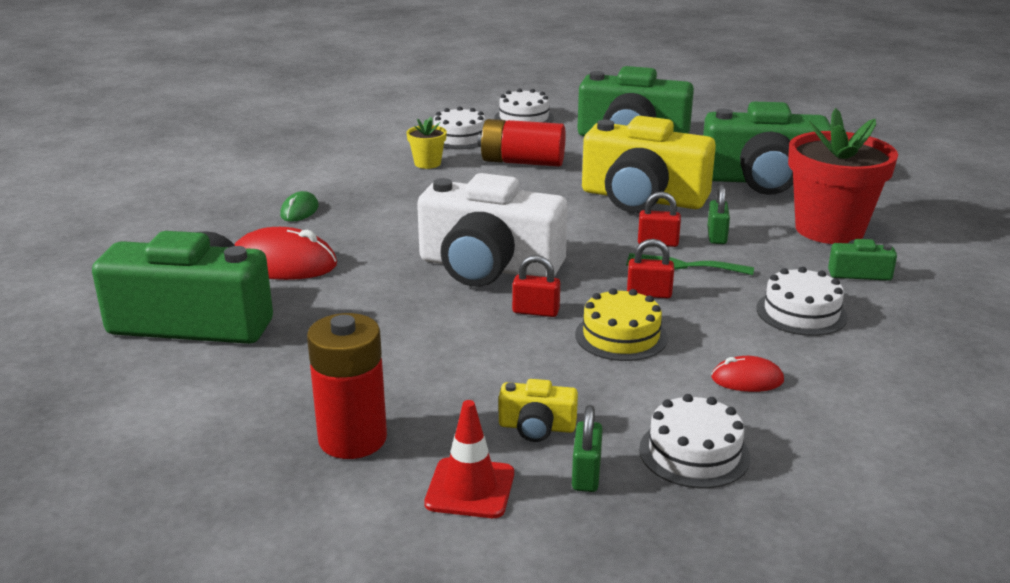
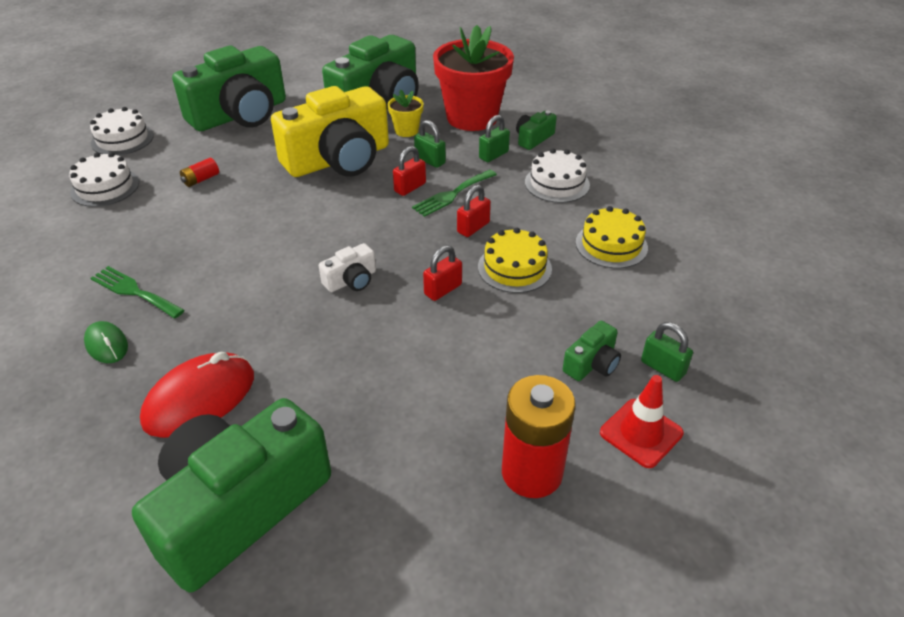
camera: 55 degrees left, 15 degrees up
(363, 196) = (134, 291): none -> green fork
(427, 163) = (127, 227): yellow flower pot -> yellow flower pot (406, 131)
(488, 267) = (351, 280): white camera -> white camera, size x0.41
(522, 162) = (201, 179): red battery -> red battery, size x0.44
(537, 427) = (592, 363): yellow camera -> green camera
(694, 453) = (672, 309): white cake -> none
(747, 379) = (611, 245): red mouse -> yellow cake
(786, 262) = (493, 155): none -> green padlock

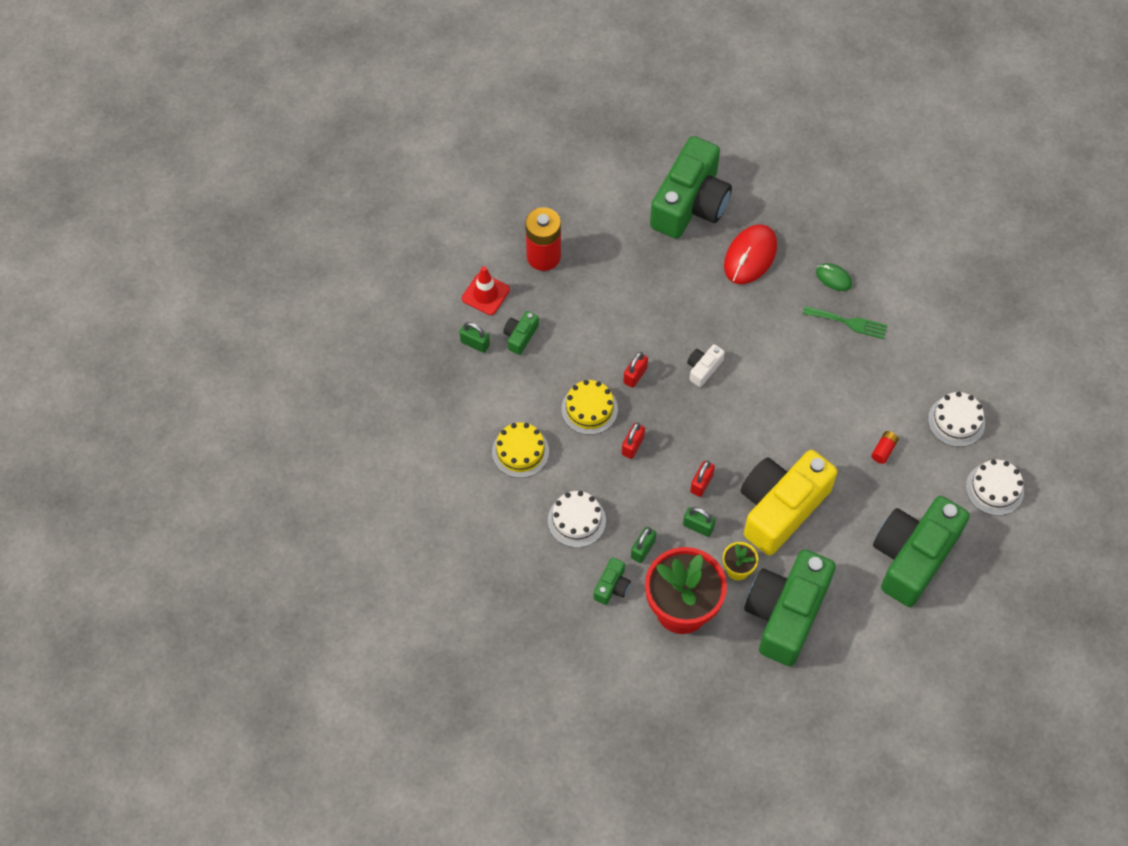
camera: 165 degrees right, 20 degrees up
(452, 194) = (662, 483): green fork -> none

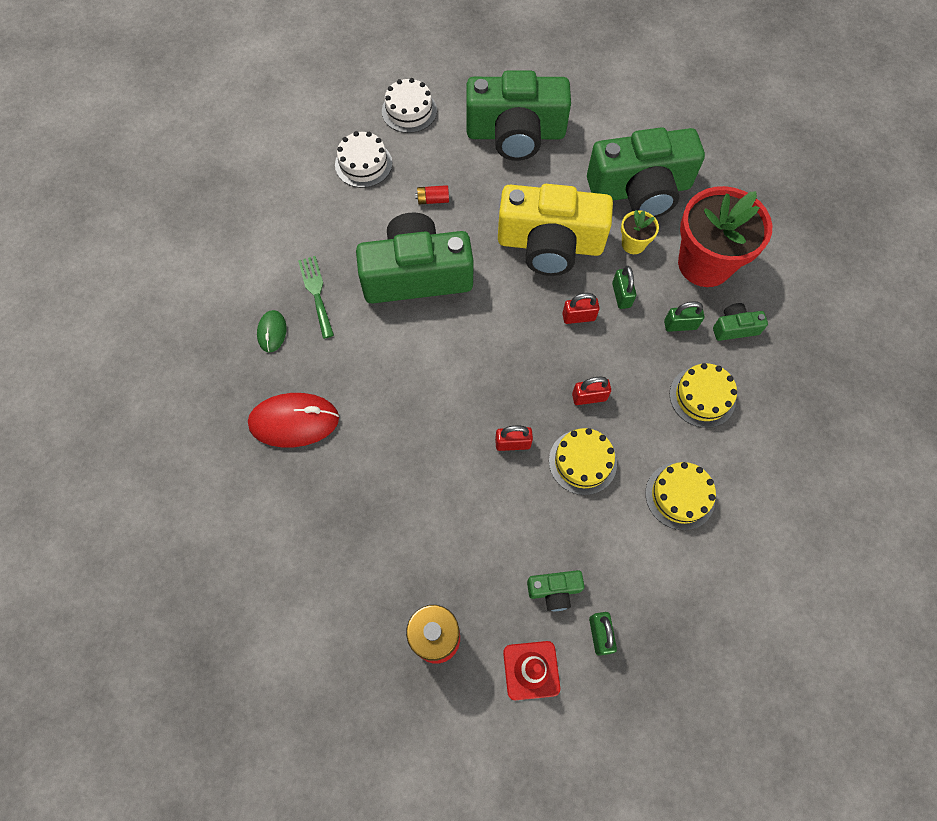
camera: 125 degrees left, 5 degrees up
(576, 520) = (702, 397): white cake -> yellow cake
(690, 203) = (261, 522): green camera -> green camera (416, 275)
(703, 368) = (458, 386): white camera -> none

